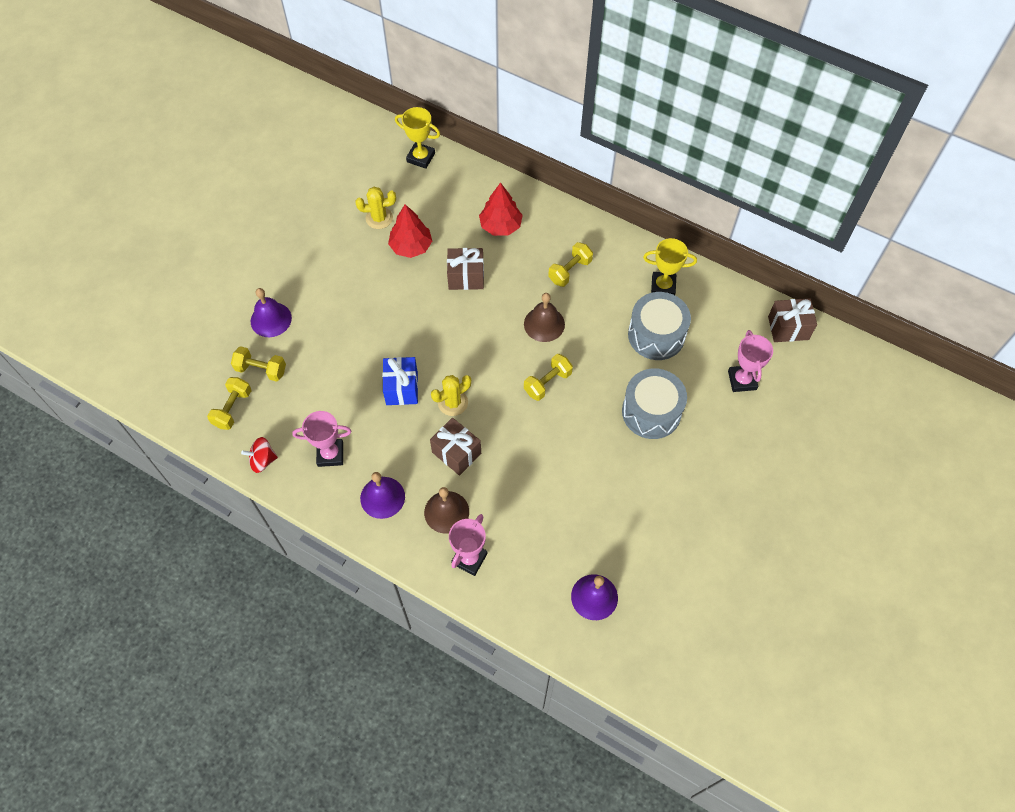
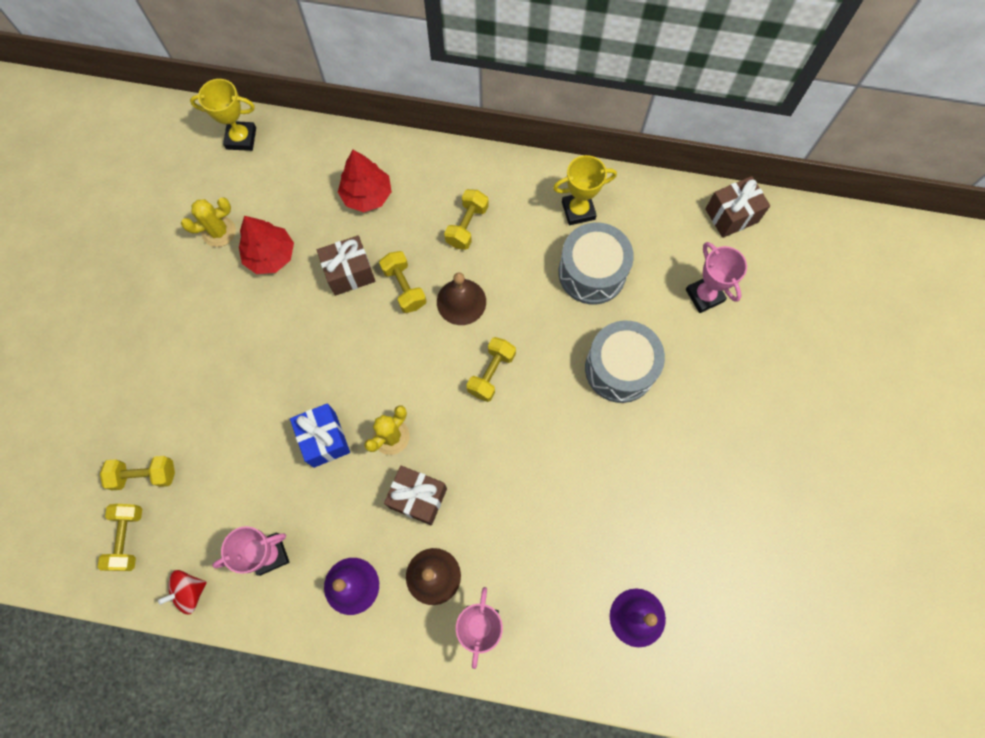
camera: 20 degrees left, 10 degrees up
(271, 319) = (133, 406): purple bell -> none
(504, 300) = (404, 287): none -> yellow dumbbell

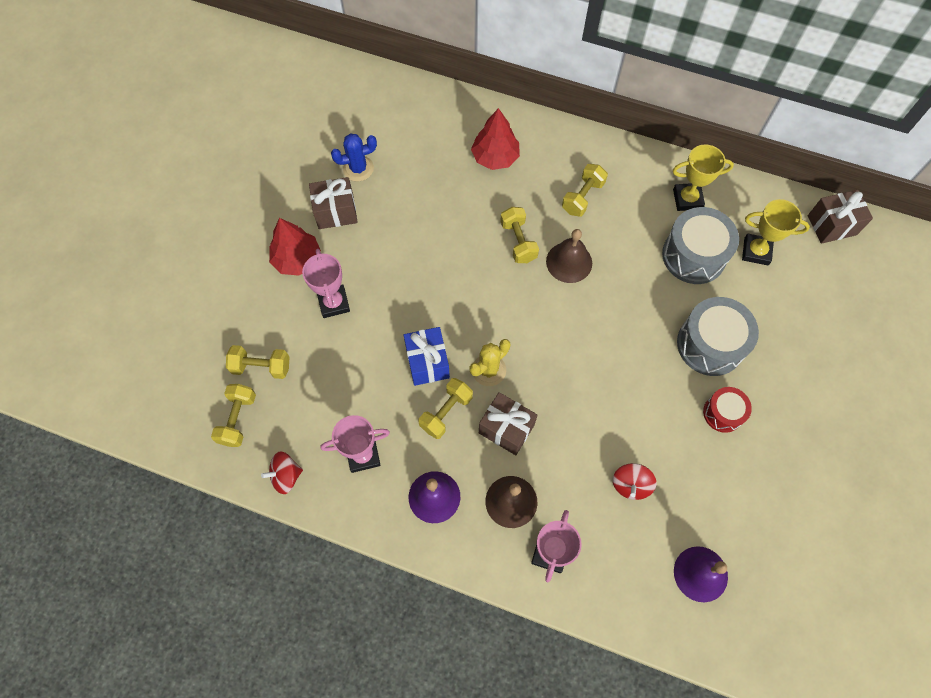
camera: 10 degrees right, 5 degrees down
(219, 232) = (358, 168): yellow cactus -> blue cactus
(241, 138) = (389, 93): yellow trophy -> yellow trophy (756, 251)
(270, 255) = (401, 196): red tree -> red tree (297, 259)
(349, 273) = (470, 221): brown gift -> brown gift (336, 212)
(491, 373) = (588, 329): yellow dumbbell -> yellow dumbbell (446, 412)
(555, 535) = (631, 485): none -> red spinning top
(641, 441) = (723, 413): none -> red drum
(704, 295) = (798, 292): pink trophy -> pink trophy (334, 303)

